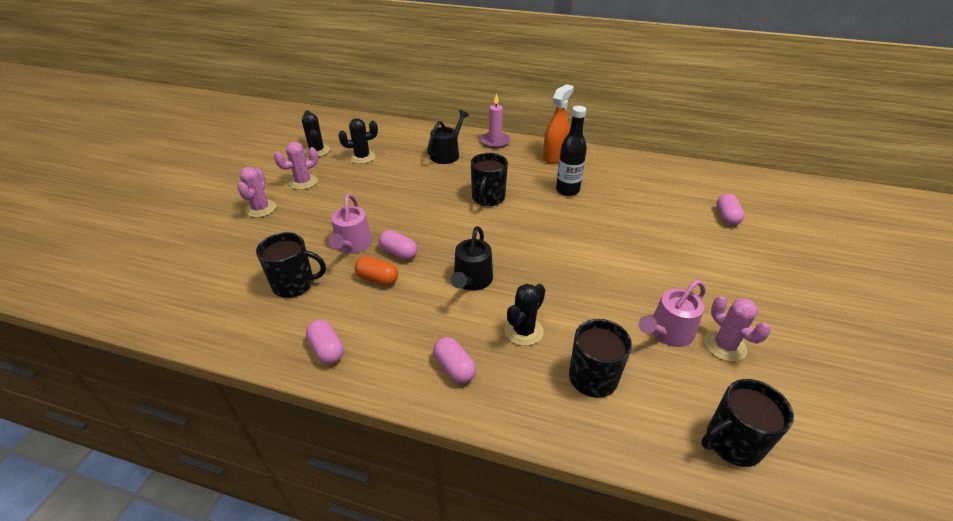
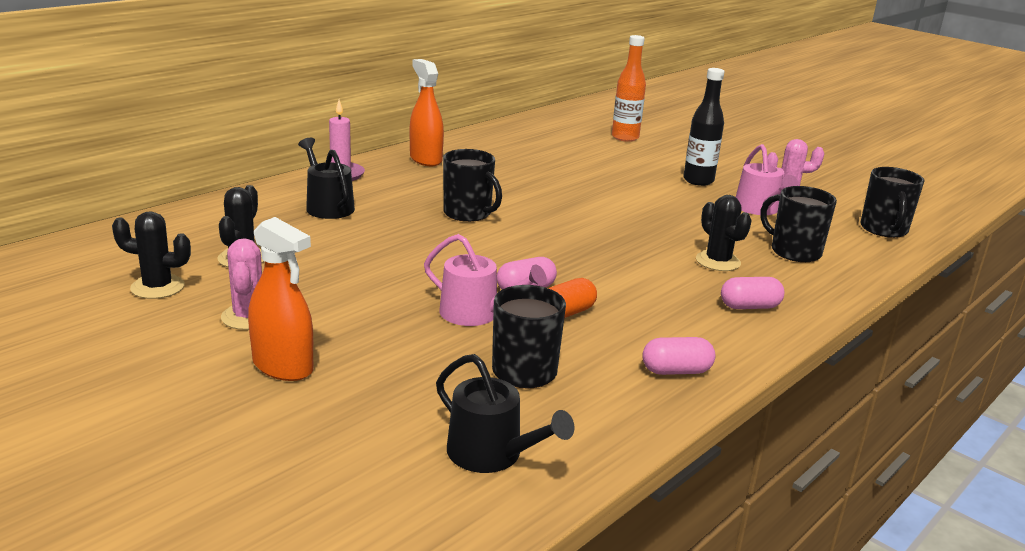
camera: 65 degrees left, 15 degrees down
(261, 209) = (283, 366): pink cactus -> orange spray bottle
(472, 280) = (618, 263): black watering can -> black watering can (491, 454)
(567, 190) = (503, 175): black bottle -> black bottle (698, 181)
(726, 217) = (625, 137): pink capsule -> orange bottle

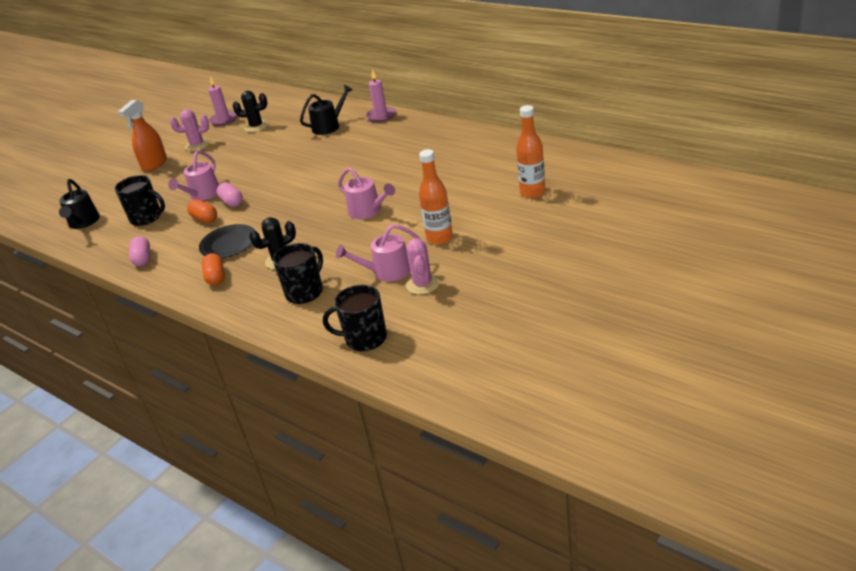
camera: 90 degrees right, 10 degrees up
(157, 287) = (224, 120): black cactus -> pink candle
(425, 159) = (424, 132): orange spray bottle -> none
(468, 213) = (333, 165): black mug -> none
(491, 454) = (83, 222): black watering can -> black watering can turned 45 degrees counterclockwise
(617, 205) = (368, 211): none -> pink watering can
(659, 295) = (229, 244): none -> black plate
(698, 181) = (439, 238): black bottle -> orange bottle
(749, 306) = (216, 277): pink capsule -> orange capsule

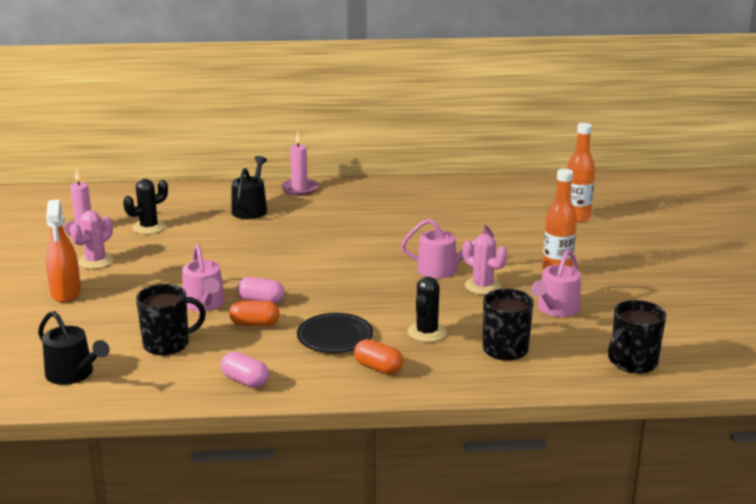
camera: 45 degrees left, 10 degrees down
(422, 284) = (607, 308): pink cactus -> pink cactus (482, 286)

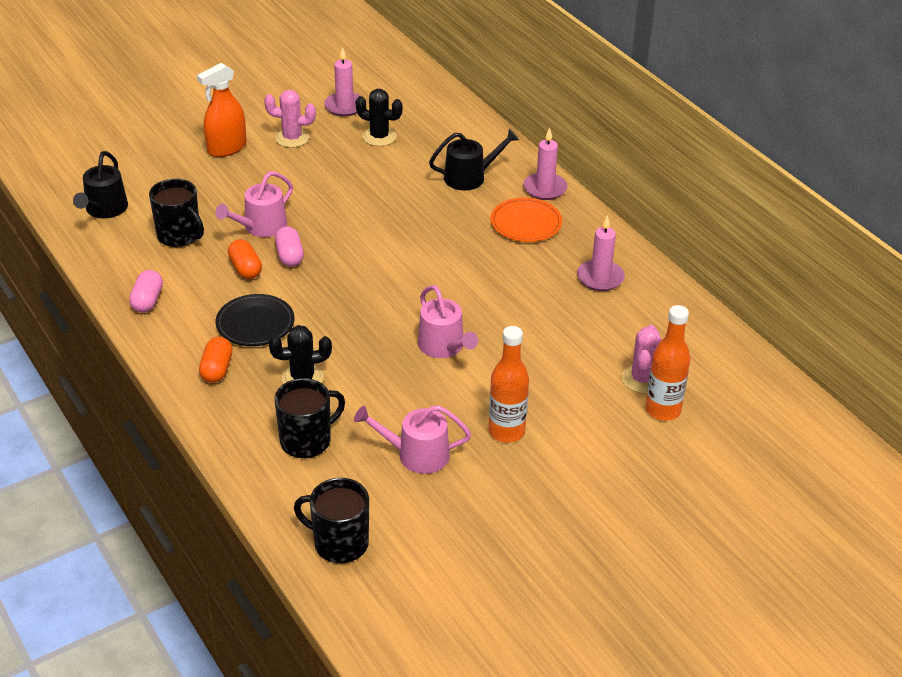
camera: 60 degrees right, 15 degrees up
(332, 205) = (526, 223): none -> orange plate
(422, 199) = (600, 278): none -> pink candle
(482, 286) = (427, 386): pink cactus -> pink cactus (642, 379)

